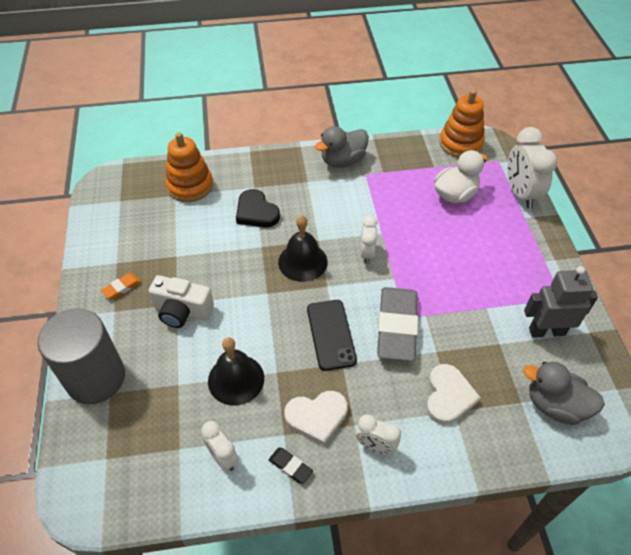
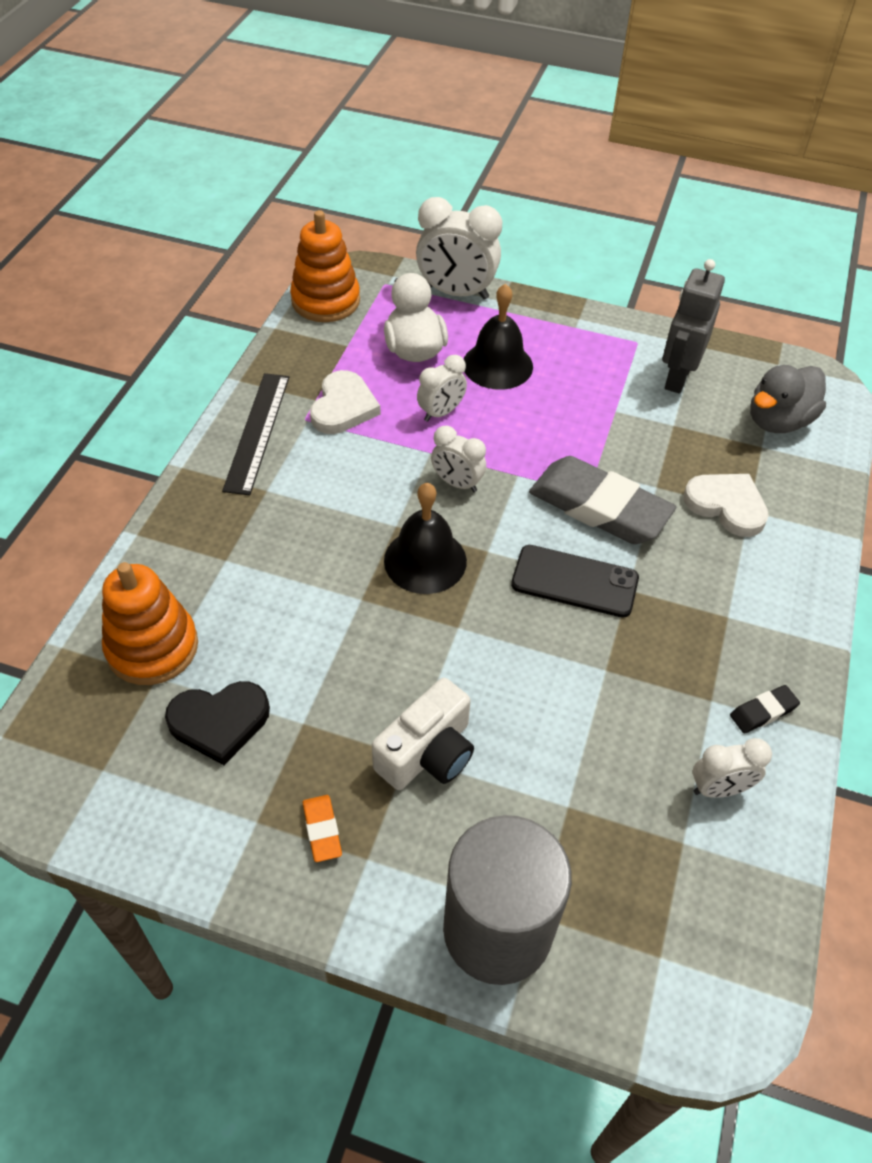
camera: 65 degrees left, 0 degrees up
(236, 379) = (595, 725): black bell -> black bell (497, 365)
(256, 212) = (284, 578): black heart -> black heart (219, 722)
(317, 417) = (700, 652): white heart -> white heart (343, 407)
(343, 161) = (257, 432): grey duck -> black ruler
(376, 446) = (768, 607): white clock -> white clock (441, 412)

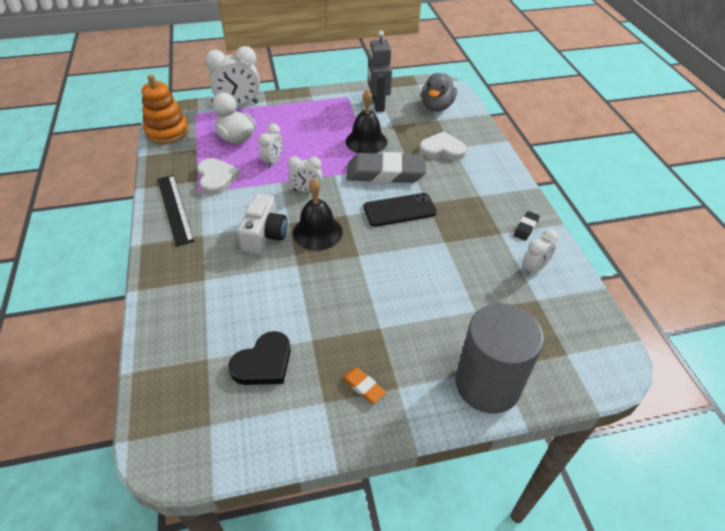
camera: 30 degrees left, 5 degrees down
(152, 647) = (192, 344): orange stacking toy -> none
(427, 753) = (389, 321): white camera -> white camera (265, 235)
(497, 365) = (286, 130): black bell -> black bell (366, 141)

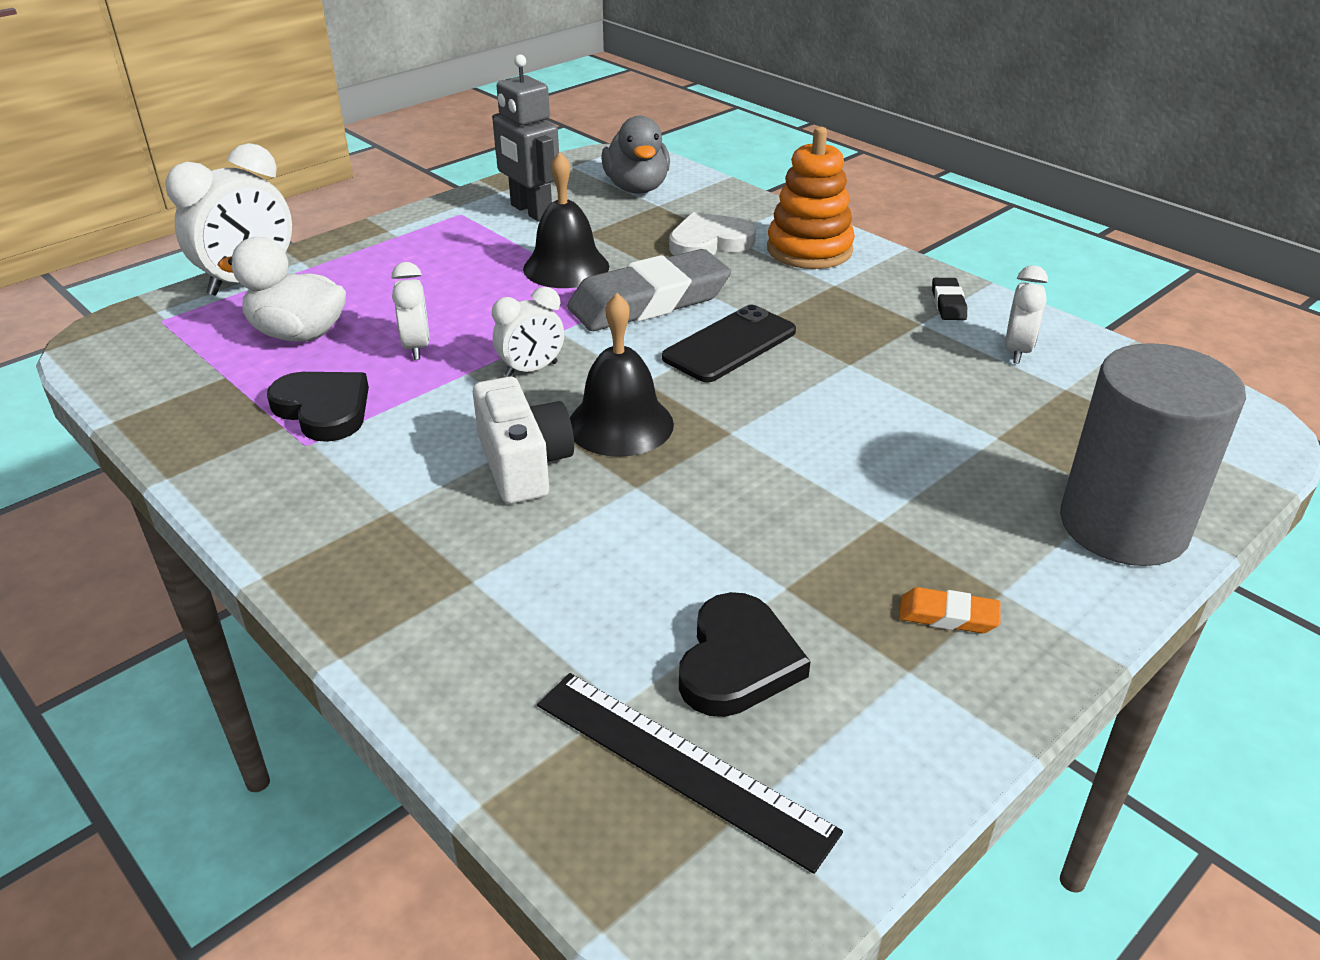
camera: 30 degrees left, 10 degrees down
(167, 132) = (125, 368): orange stacking toy -> orange stacking toy (809, 250)
(174, 209) = (280, 489): black ruler -> black ruler (681, 766)
(216, 178) = (323, 409): white heart -> black heart

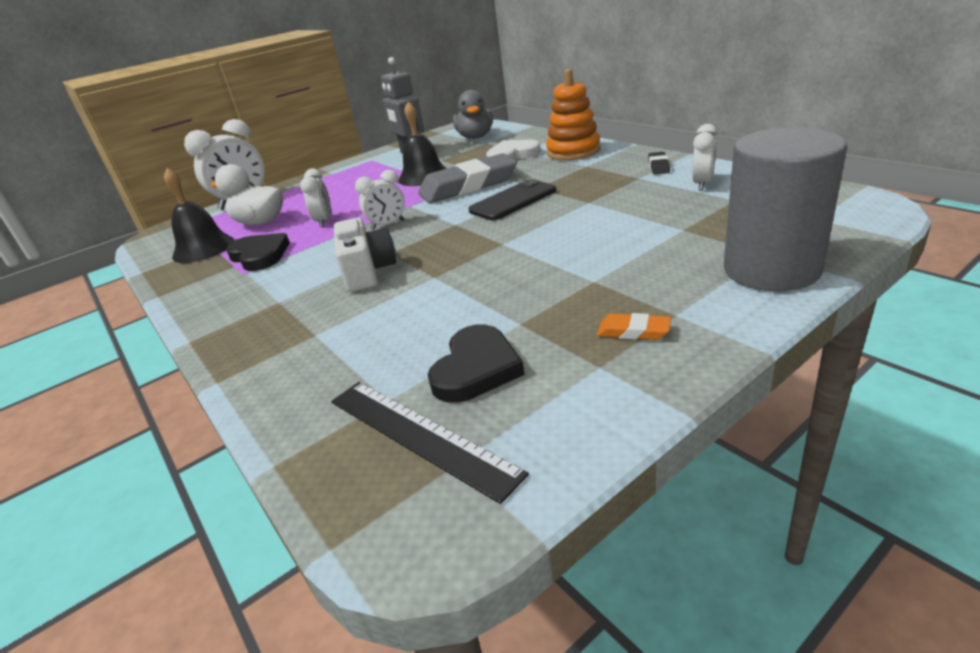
camera: 10 degrees right, 5 degrees down
(620, 424) = (433, 246): black bell -> black bell (203, 248)

